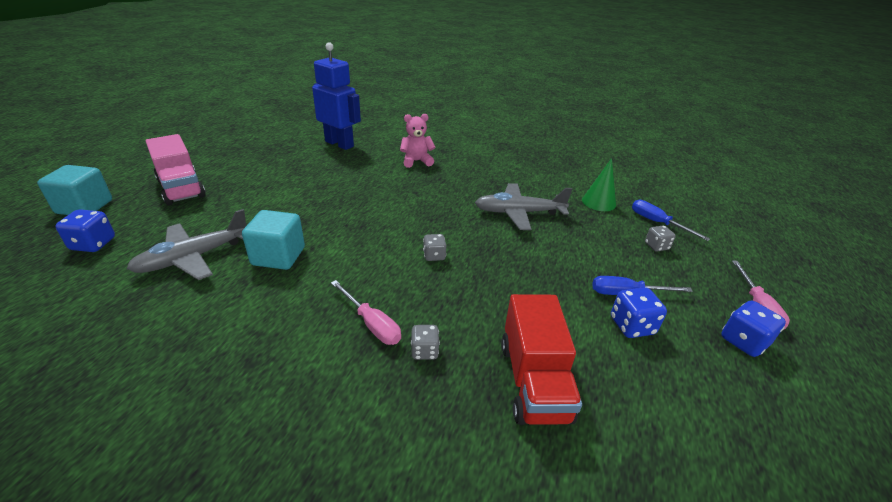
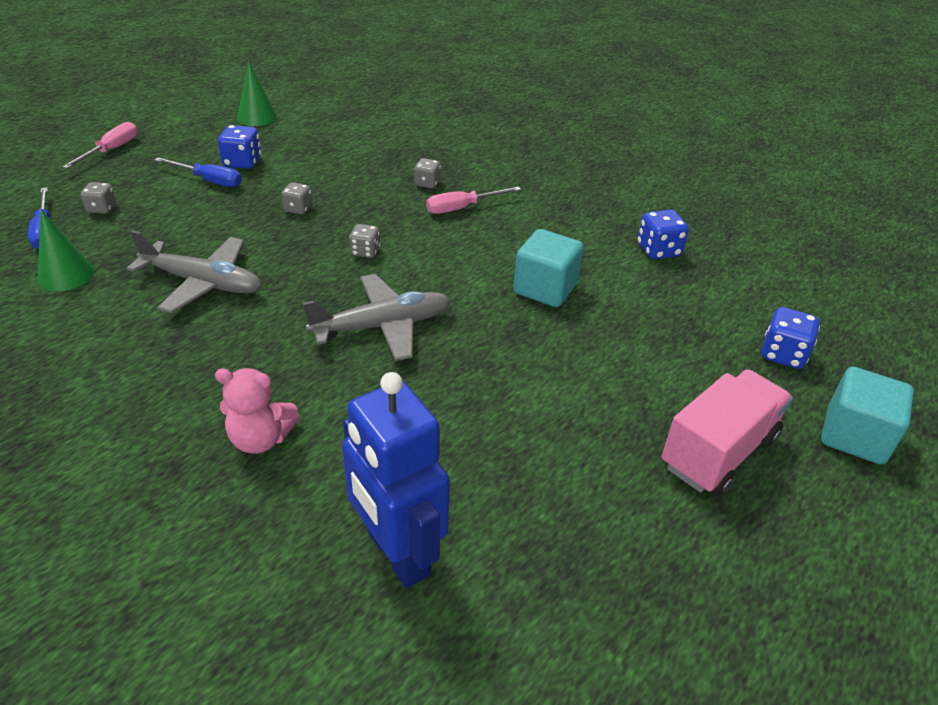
camera: 160 degrees left, 5 degrees up
(181, 188) = (718, 452): pink truck -> pink truck turned 60 degrees clockwise
(194, 257) = (645, 308): grey plane -> grey plane (382, 326)
(371, 324) = (462, 208): pink screwdriver -> pink screwdriver turned 90 degrees counterclockwise
(521, 282) = (298, 209): none -> grey dice
(534, 381) = (359, 154): red truck -> none
(726, 420) = (257, 117): none -> green cone
(743, 341) = (171, 138): blue dice -> blue dice (658, 250)

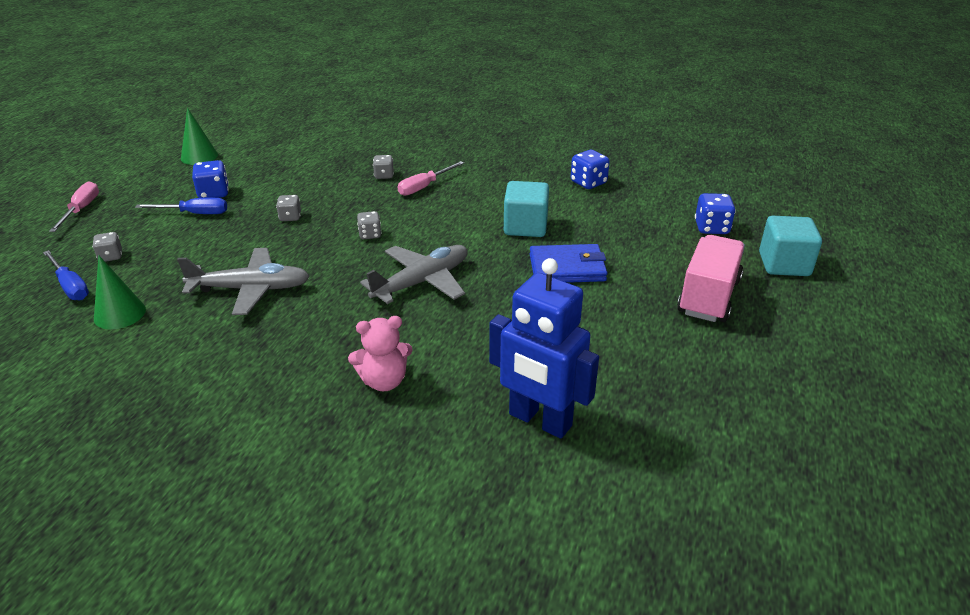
camera: 20 degrees left, 5 degrees down
(561, 357) = (567, 268): none -> blue wallet

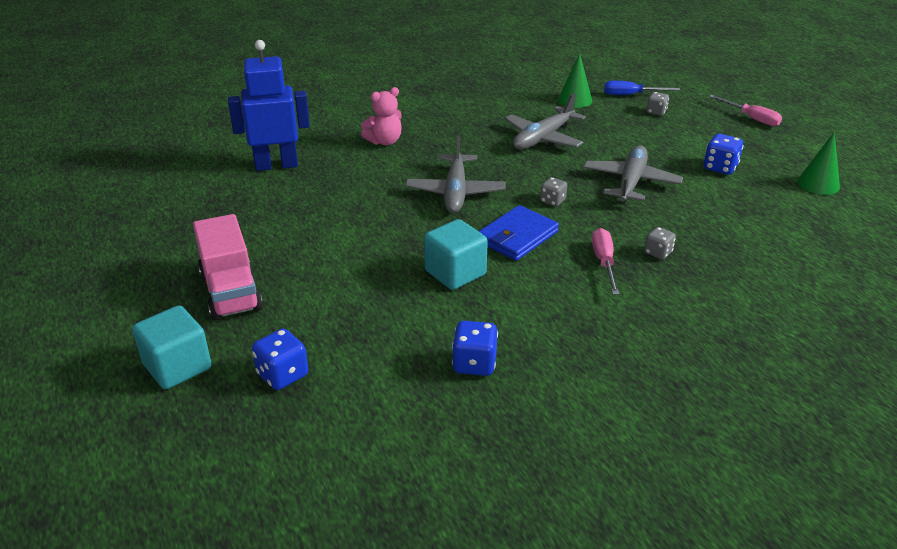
camera: 135 degrees right, 0 degrees up
(194, 214) = (689, 151): blue screwdriver -> none
(290, 217) = (630, 182): grey dice -> grey plane
(384, 381) = (384, 141): pink teddy bear -> pink teddy bear turned 150 degrees counterclockwise
(567, 268) = (371, 255): blue wallet -> blue wallet (517, 237)

